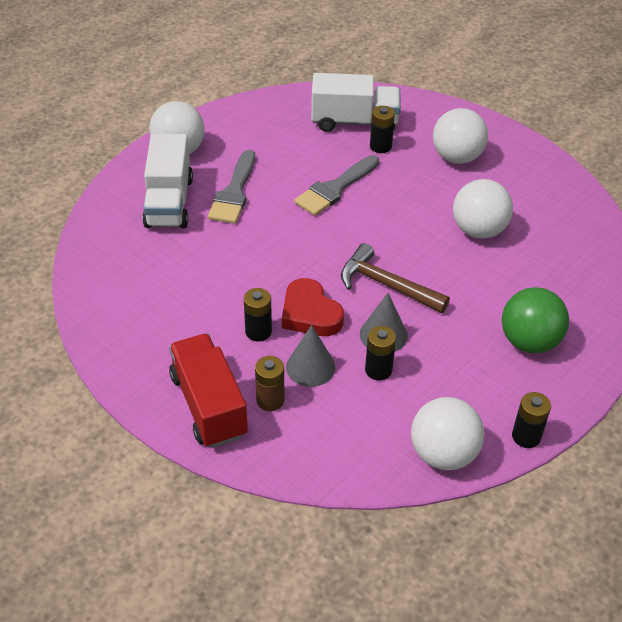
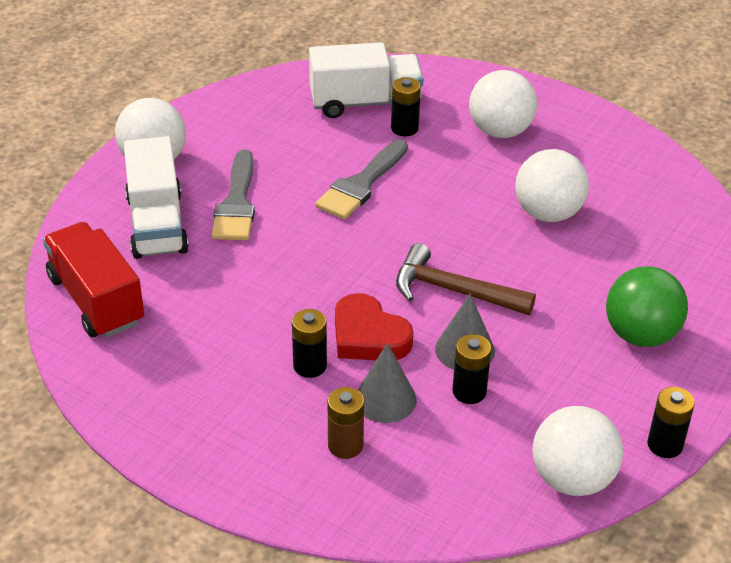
camera: 10 degrees left, 5 degrees down
(209, 405) = (270, 462): red truck -> red truck (96, 300)

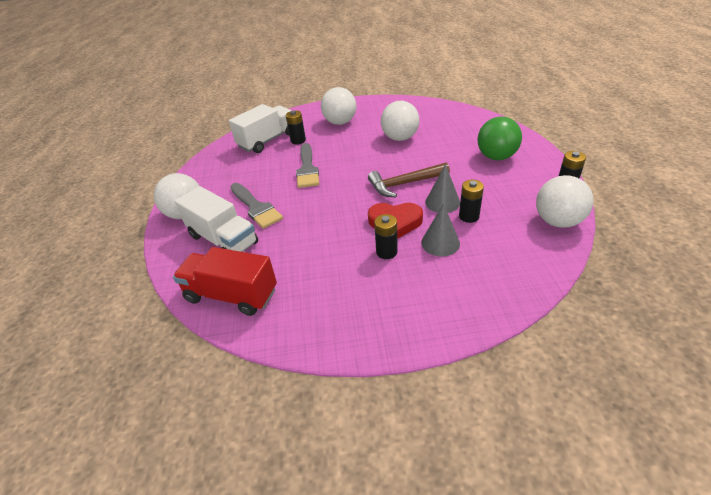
camera: 35 degrees left, 0 degrees up
(345, 445) = (453, 274): brown battery -> none

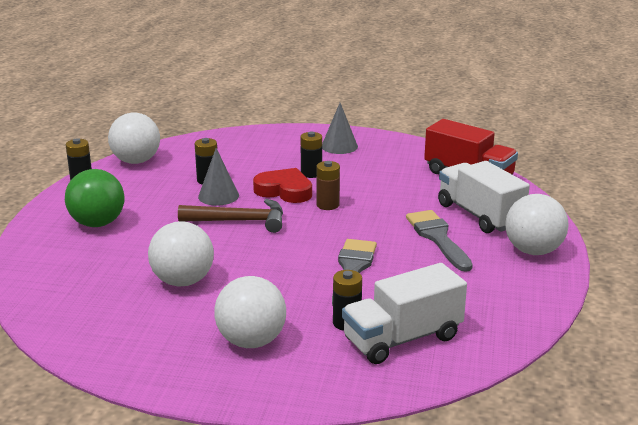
camera: 165 degrees left, 15 degrees down
(350, 217) = (327, 205): none -> brown battery
(440, 243) = (257, 169): grey cone -> grey cone (339, 146)

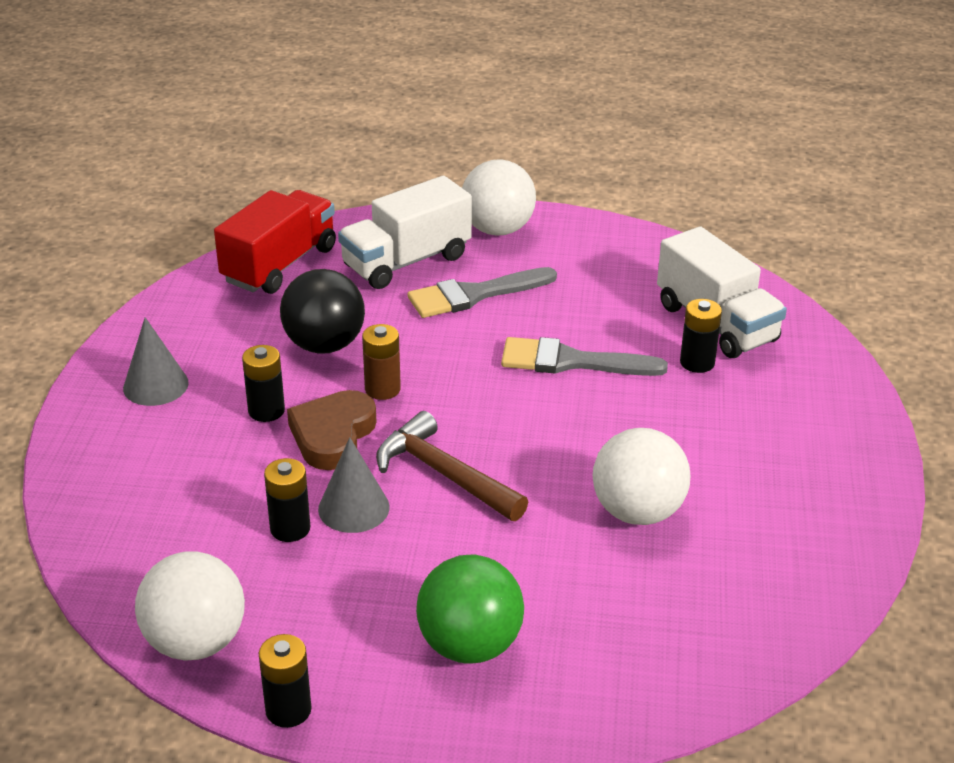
camera: 95 degrees left, 10 degrees up
(240, 221) = (443, 474): brown hammer -> brown hammer turned 45 degrees counterclockwise
(251, 341) = (762, 434): white ball -> none
(284, 191) = (333, 435): red heart -> brown heart
(376, 188) = (324, 345): none -> black ball

